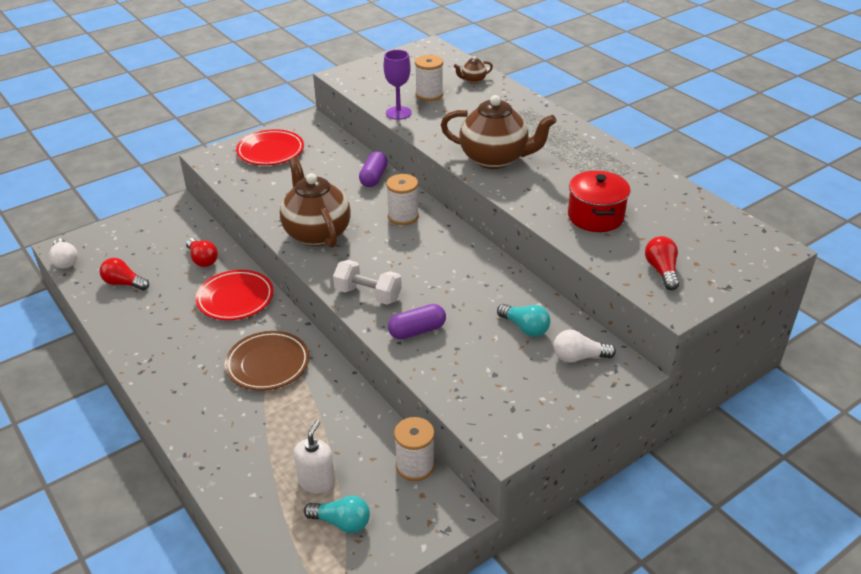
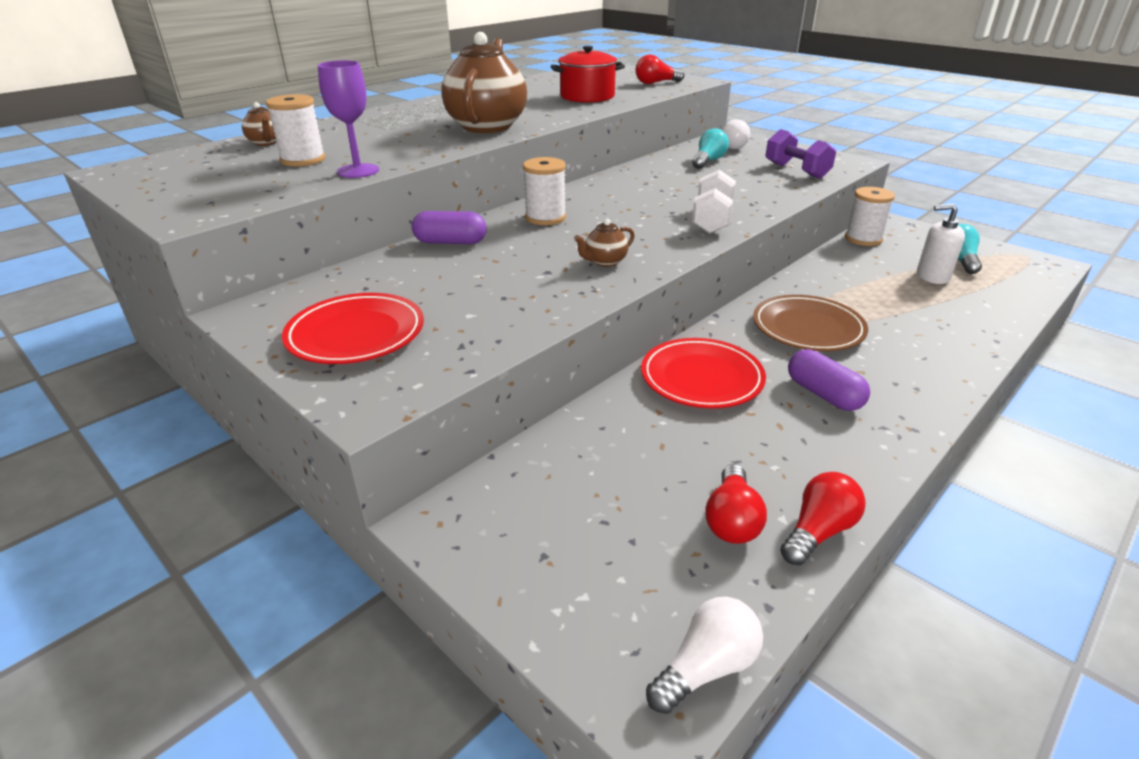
camera: 100 degrees left, 5 degrees down
(202, 259) = (619, 435): red light bulb -> red light bulb (818, 531)
(316, 233) = (604, 262): brown teapot -> brown teapot, size x0.42
(417, 331) = (750, 195): purple capsule -> purple capsule (823, 394)
(480, 384) = (796, 170): none -> purple dumbbell

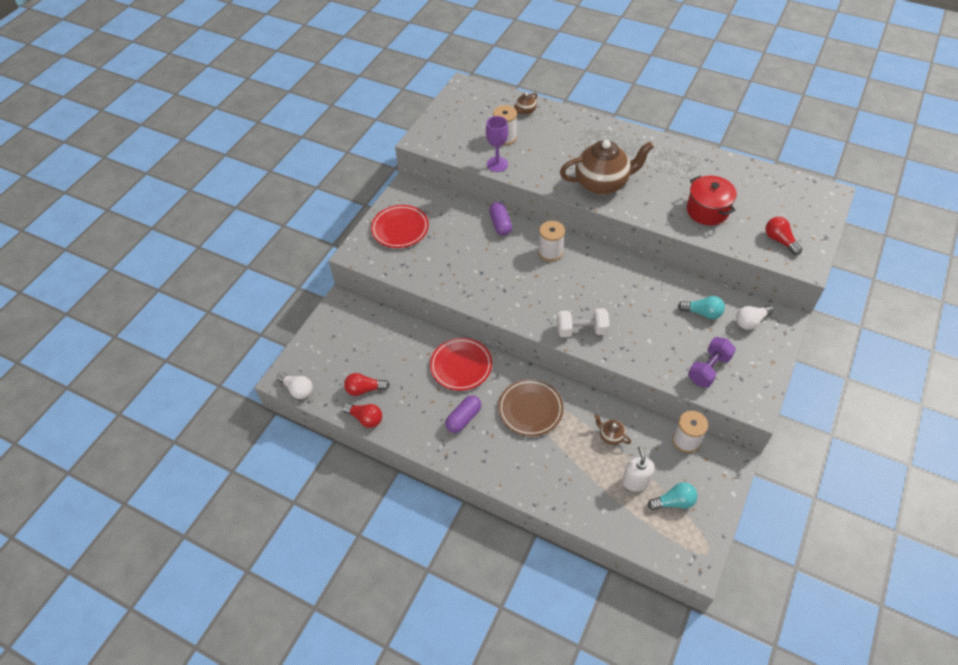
camera: 75 degrees right, 20 degrees up
(604, 262) = (501, 292): brown teapot -> brown teapot (610, 436)

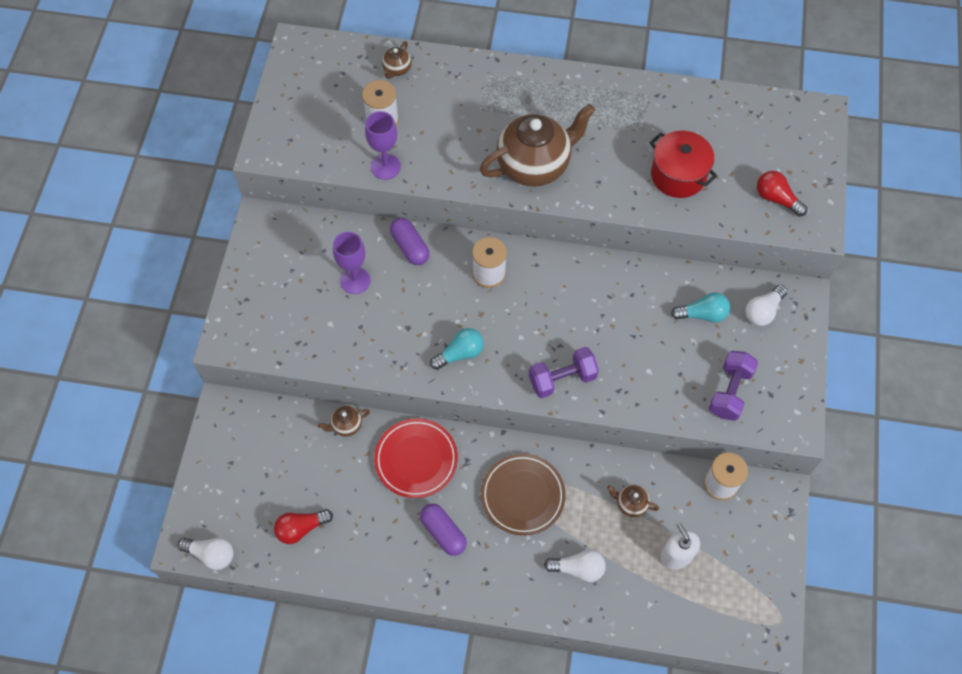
camera: 20 degrees left, 10 degrees up
(365, 418) = (317, 569): red light bulb -> none
(400, 229) = (276, 288): red plate -> none
(420, 332) = (346, 425): none -> brown teapot
(455, 236) = (355, 280): none -> purple goblet
(464, 418) = (443, 532): purple capsule -> purple capsule turned 60 degrees counterclockwise
(556, 470) = (578, 568): none -> white light bulb
(581, 330) = (562, 379): white dumbbell -> purple dumbbell
(674, 502) = (727, 568): turquoise light bulb -> turquoise light bulb (460, 353)

